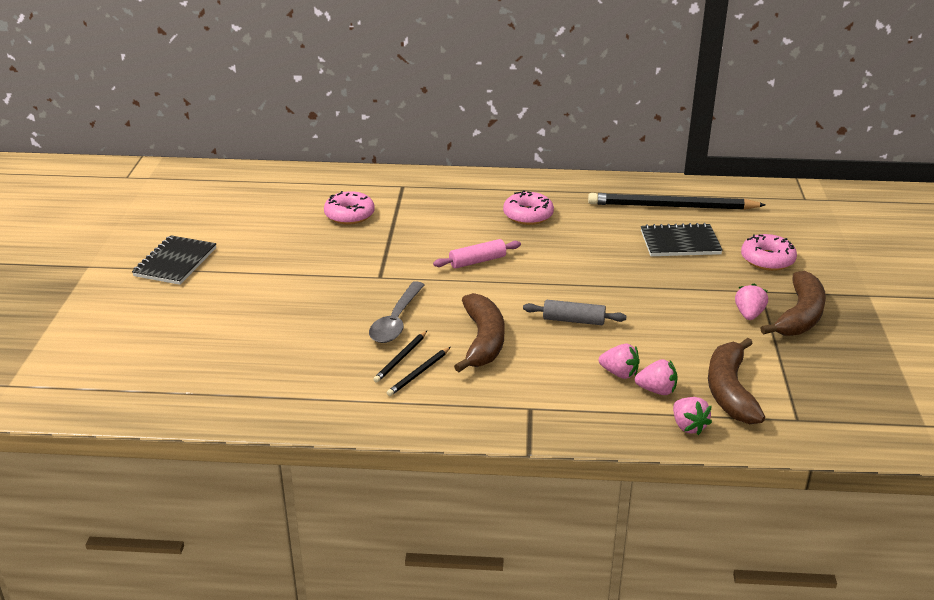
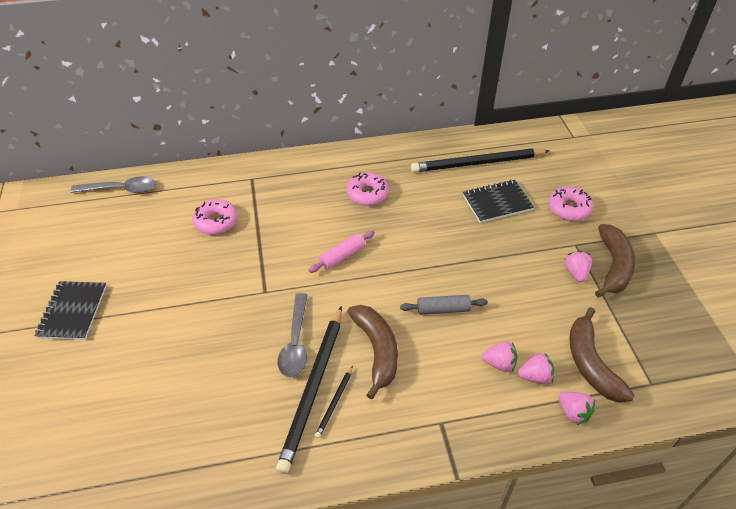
camera: 15 degrees left, 15 degrees up
(259, 176) = (121, 189): none -> grey spoon
(401, 358) = (313, 388): black pencil -> black pencil, size x2.28

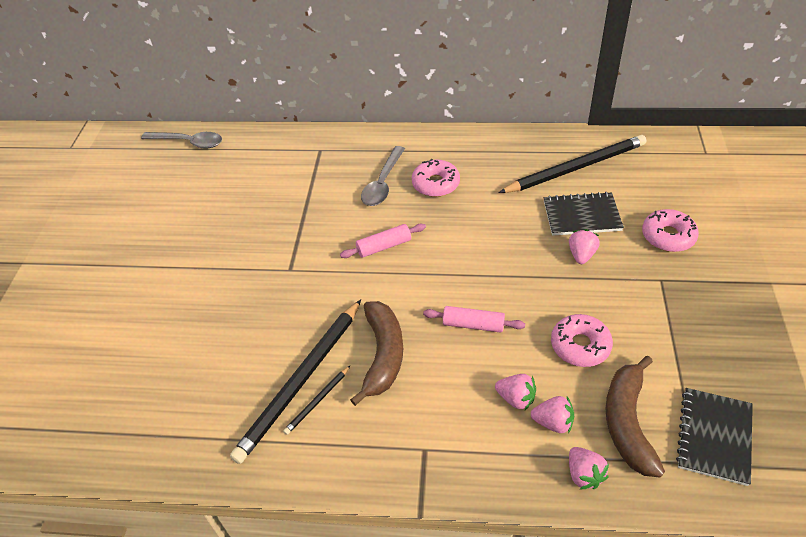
camera: 20 degrees right, 0 degrees up
(73, 311) = (101, 255): black notebook -> black notebook (714, 437)
(216, 222) = (268, 189): pink donut -> pink donut (580, 345)
(295, 343) = (301, 329): grey spoon -> grey spoon (383, 183)
(443, 309) = (473, 325): grey rolling pin -> pink rolling pin
(478, 163) = (575, 168): black pencil -> black pencil turned 150 degrees clockwise
(575, 273) = (648, 312): pink strawberry -> pink strawberry (581, 255)
(613, 266) = (700, 313): brown banana -> none

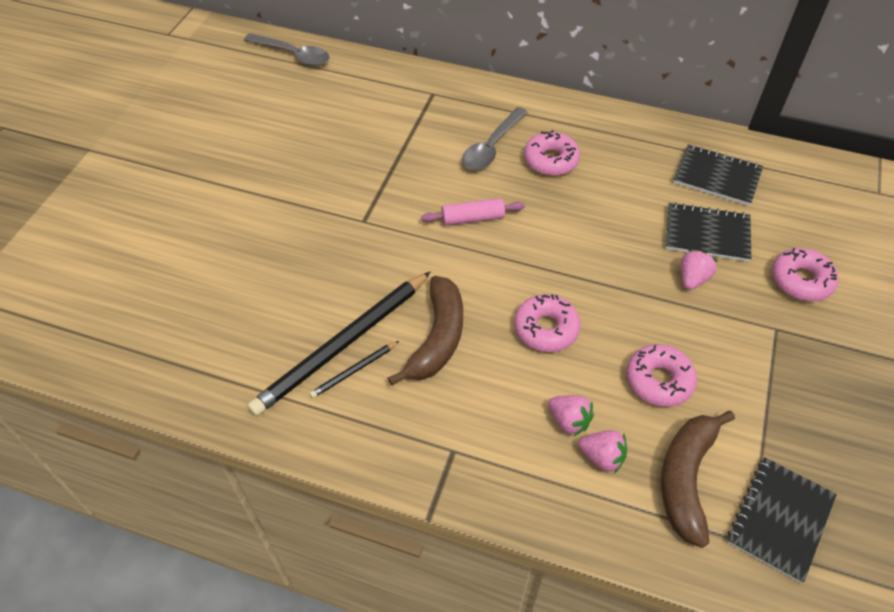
camera: 10 degrees right, 5 degrees up
(473, 325) = (546, 329): pink rolling pin -> pink donut
(575, 168) = (717, 177): black pencil -> black notebook
(584, 474) = (619, 522): pink strawberry -> none

